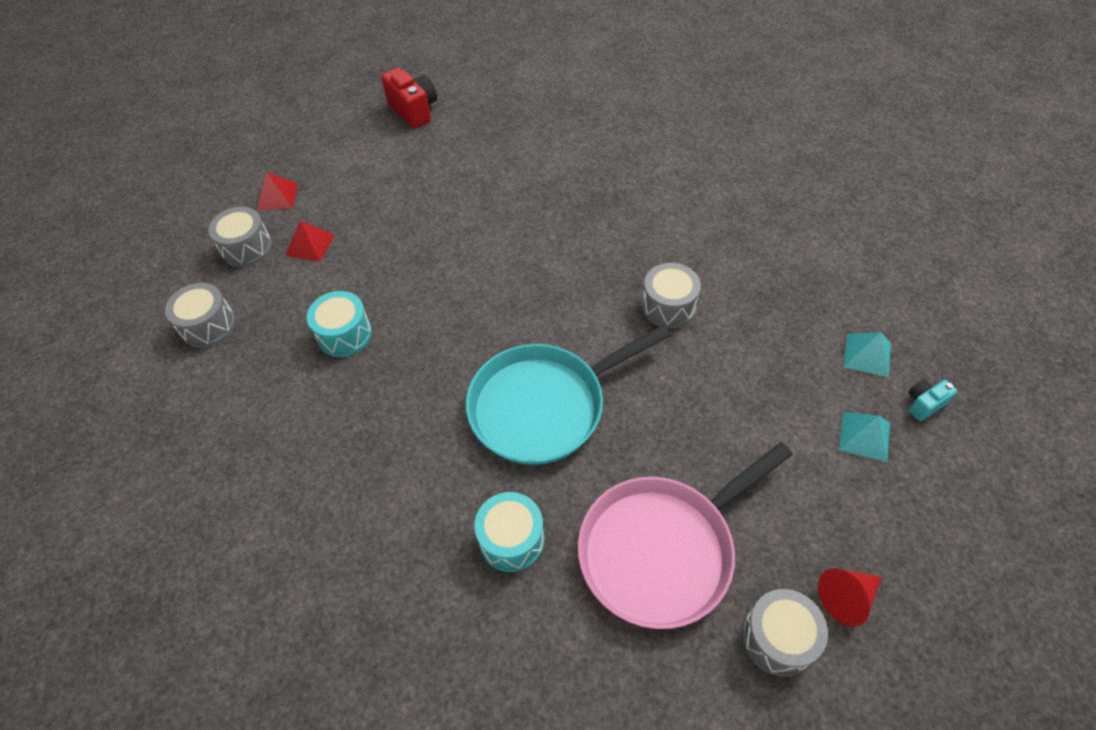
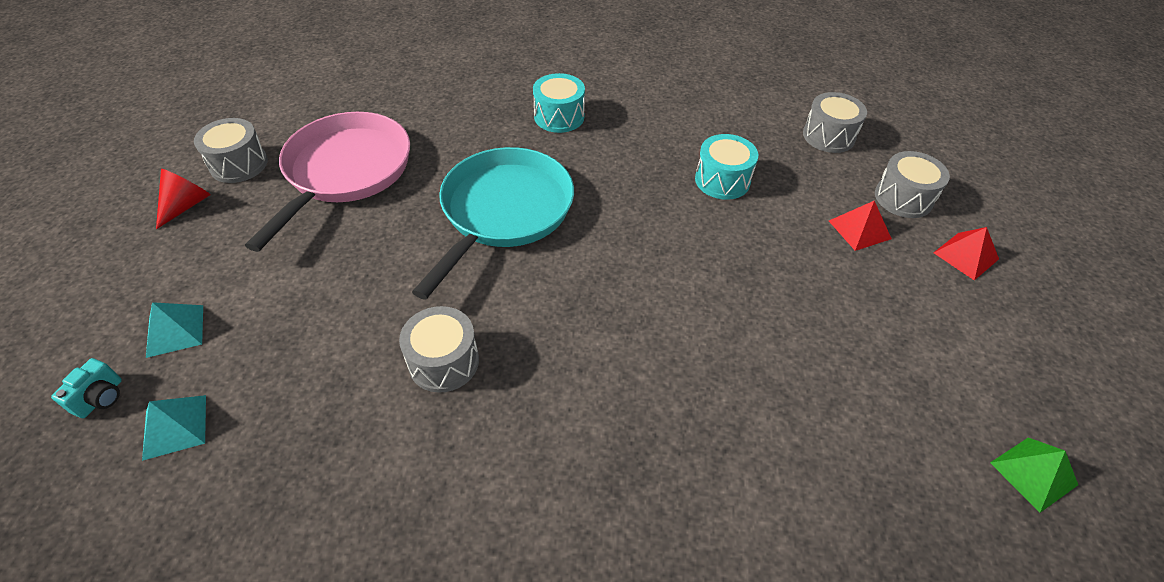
camera: 140 degrees right, 5 degrees down
(414, 111) = (1033, 473): red camera -> green pyramid
(511, 539) = (460, 132): turquoise drum -> turquoise drum (559, 117)

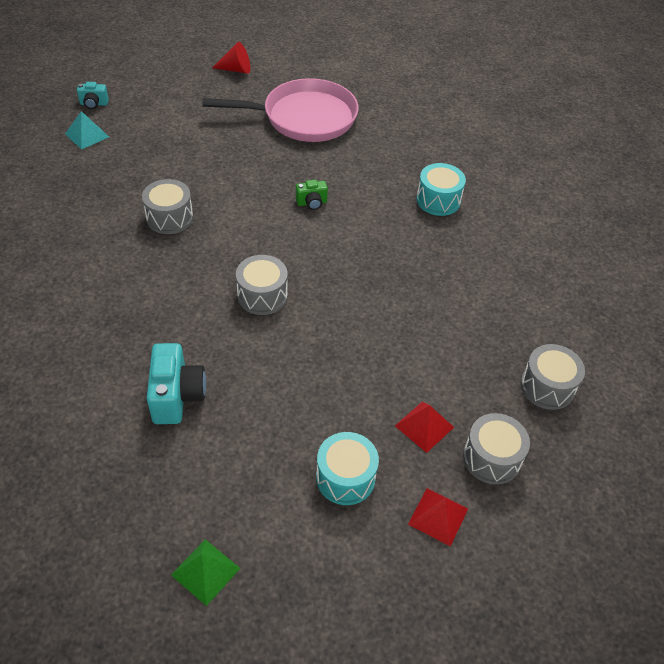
camera: 65 degrees right, 0 degrees up
(175, 330) = (145, 107): turquoise pyramid -> none
(239, 164) = (282, 73): grey drum -> grey drum (262, 295)
(503, 212) = (312, 203): turquoise pan -> green camera
(722, 180) = (428, 319): turquoise drum -> turquoise drum (345, 477)
(773, 437) = (177, 396): none -> turquoise camera

